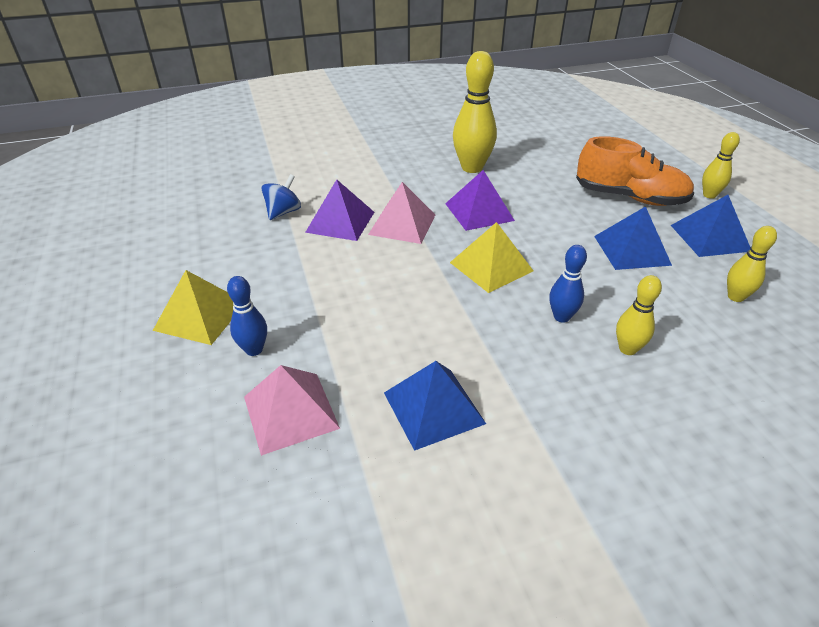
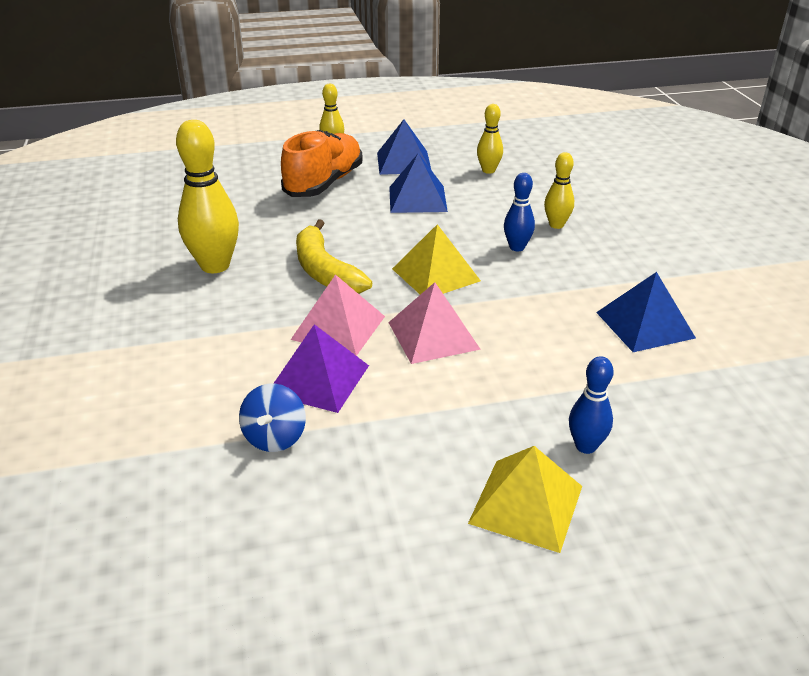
camera: 85 degrees left, 5 degrees down
(283, 212) = (275, 437): blue spinning top -> blue spinning top turned 120 degrees counterclockwise
(290, 412) = (673, 412): pink pyramid -> pink pyramid (433, 335)
(479, 211) = (325, 271): purple pyramid -> yellow banana

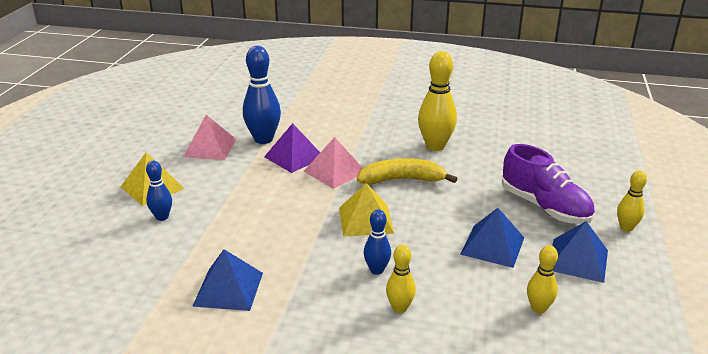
camera: 115 degrees right, 5 degrees down
(275, 437) = (263, 139): blue spinning top -> blue bowling pin
(324, 183) = (544, 207): orange shoe -> purple shoe
(433, 335) = (298, 199): pink pyramid -> pink pyramid (210, 147)

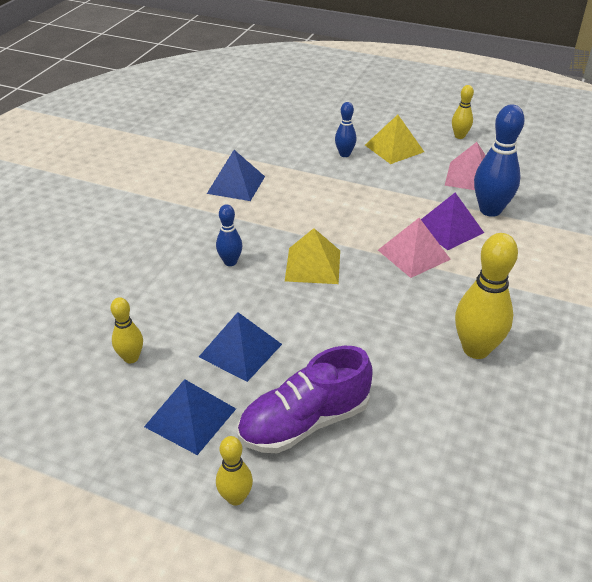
camera: 100 degrees right, 10 degrees up
(400, 308) = (174, 268): yellow bowling pin -> yellow bowling pin (459, 136)
(402, 180) = (389, 303): yellow banana -> none

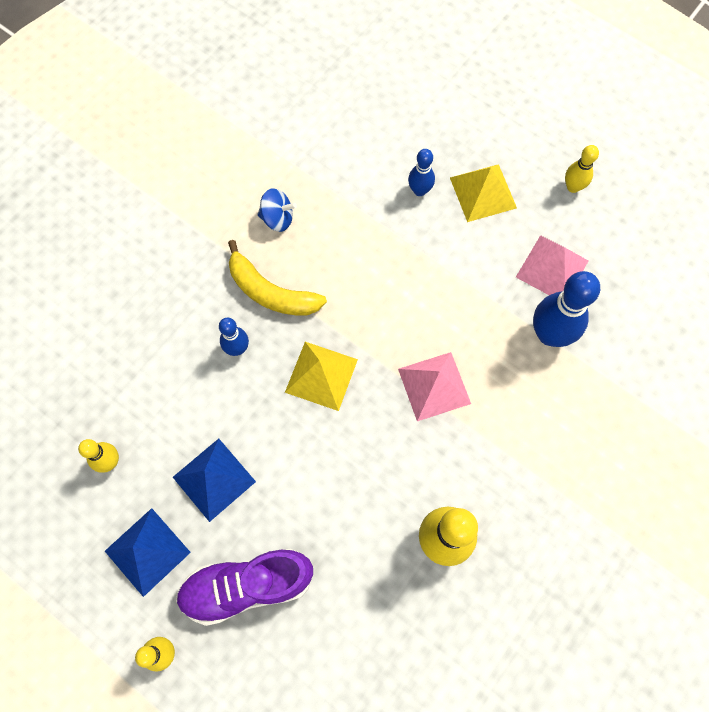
camera: 15 degrees right, 30 degrees up
(236, 185) = (277, 218): blue pyramid -> blue spinning top
(247, 225) = (271, 292): none -> yellow banana
(448, 229) = (489, 354): purple pyramid -> none

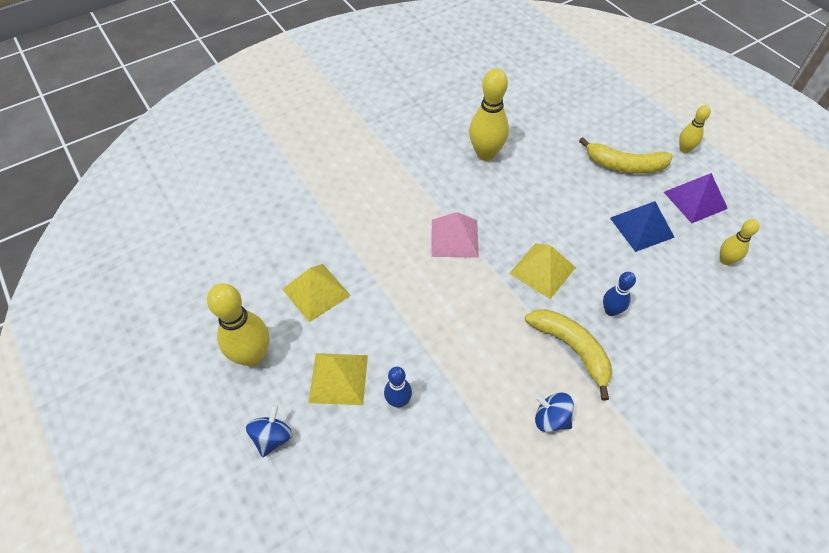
camera: 160 degrees left, 15 degrees down
(147, 551) = (695, 200): blue pyramid -> purple pyramid
(247, 586) = (624, 165): purple shoe -> yellow banana
(512, 129) = (272, 437): none -> blue spinning top
(549, 334) = (347, 246): blue bowling pin -> none
(552, 268) = (316, 292): pink pyramid -> yellow pyramid
(573, 187) = (253, 356): yellow bowling pin -> yellow bowling pin, size x1.82

